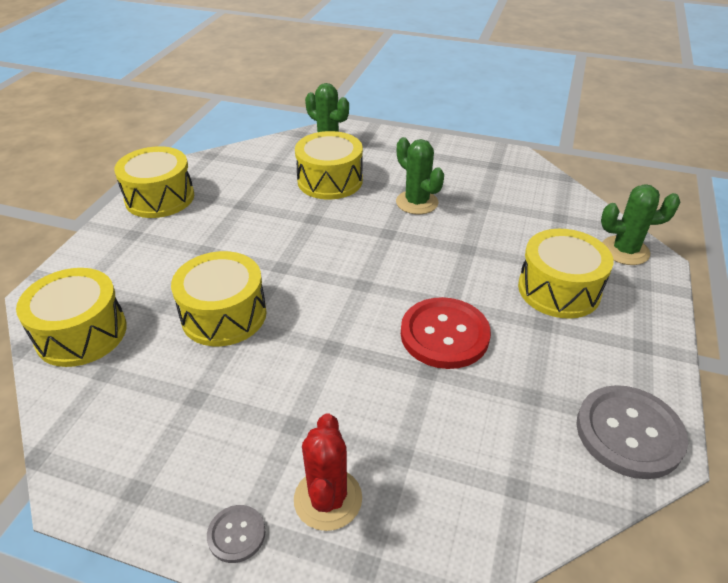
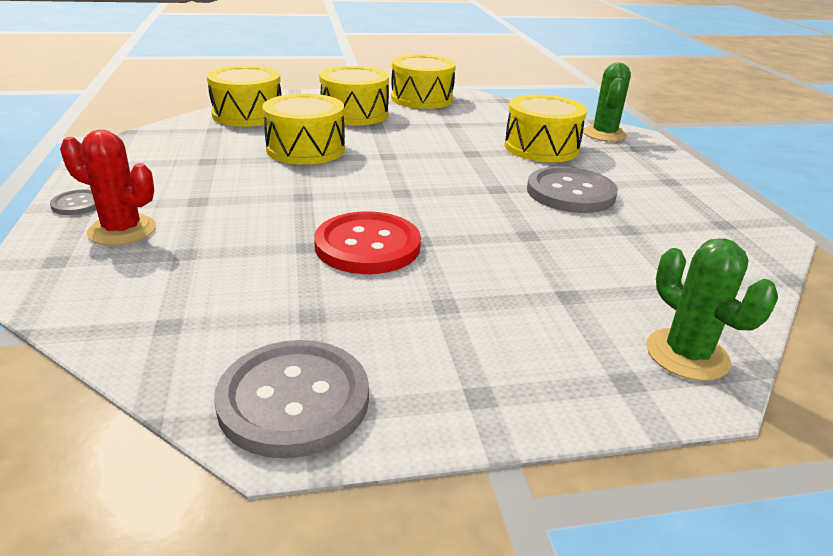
camera: 60 degrees right, 10 degrees down
(328, 499) = (122, 230): red cactus -> red cactus turned 45 degrees clockwise
(417, 202) = (570, 193): green cactus -> grey button
(559, 290) = (524, 307): yellow drum -> yellow drum (354, 114)

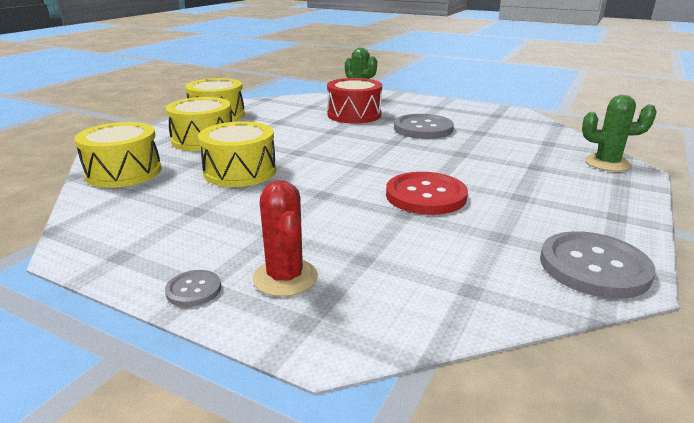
camera: 50 degrees left, 5 degrees down
(122, 230) = (285, 278): red cactus -> red cactus turned 75 degrees counterclockwise
(541, 148) = (354, 115): yellow drum -> red drum

